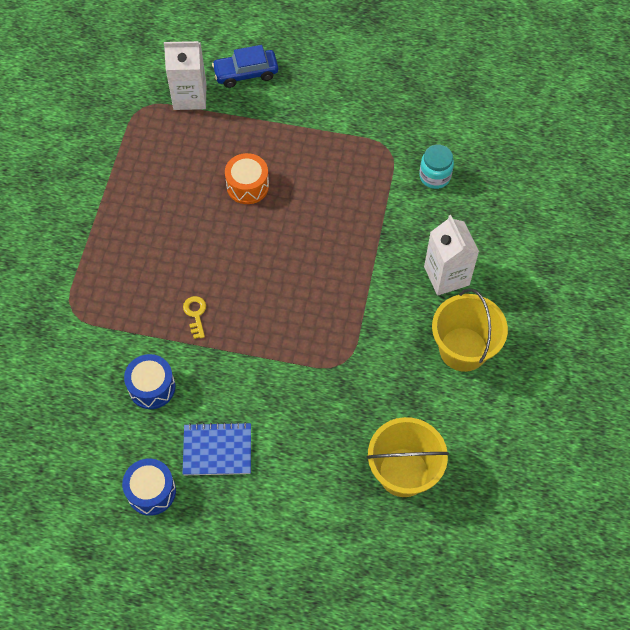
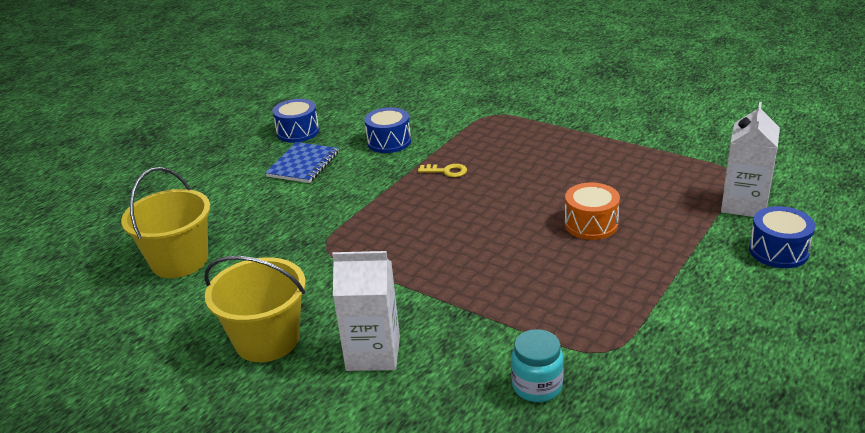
camera: 115 degrees right, 30 degrees down
(246, 73) = (778, 251): blue car -> blue drum

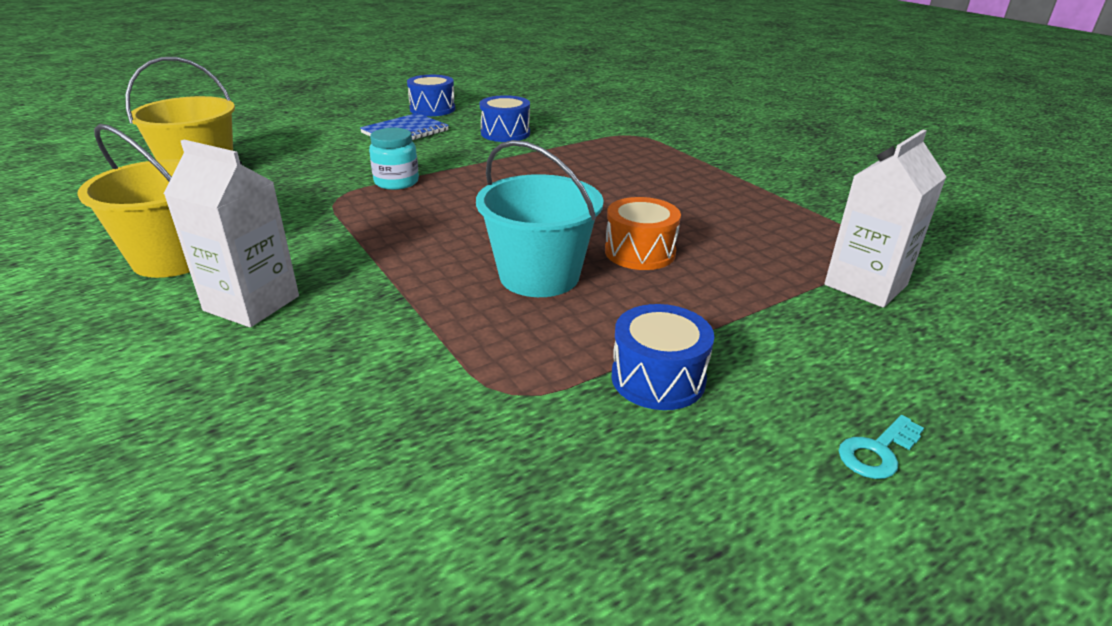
camera: 20 degrees right, 0 degrees up
(446, 171) = (533, 167): yellow key -> none
(537, 386) = (379, 403): turquoise jar -> turquoise jar (396, 182)
(544, 265) = (539, 276): none -> turquoise bucket
(778, 251) = (874, 351): blue drum -> blue drum (658, 378)
(818, 312) = (877, 452): none -> turquoise key

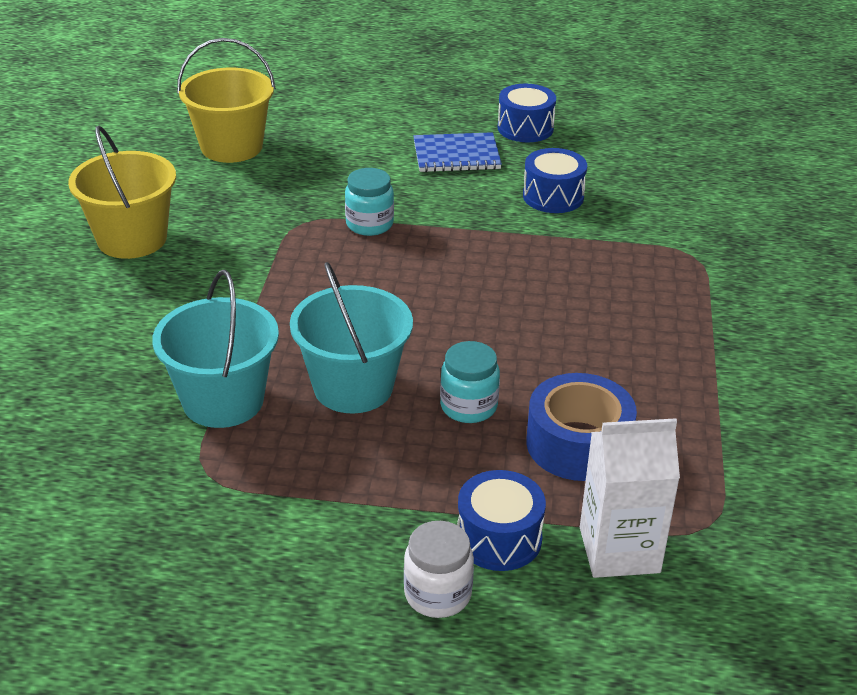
camera: 40 degrees right, 5 degrees up
(252, 303) = (137, 308): white carton -> none
(442, 332) = (223, 400): none -> turquoise bucket
(640, 252) = (468, 406): orange drum -> turquoise jar
(658, 378) = (313, 522): blue drum -> blue drum (499, 538)
(740, 242) = (578, 444): none -> blue tape
(824, 374) = (437, 594): none -> white jar
(877, 452) = (375, 664): turquoise key -> none

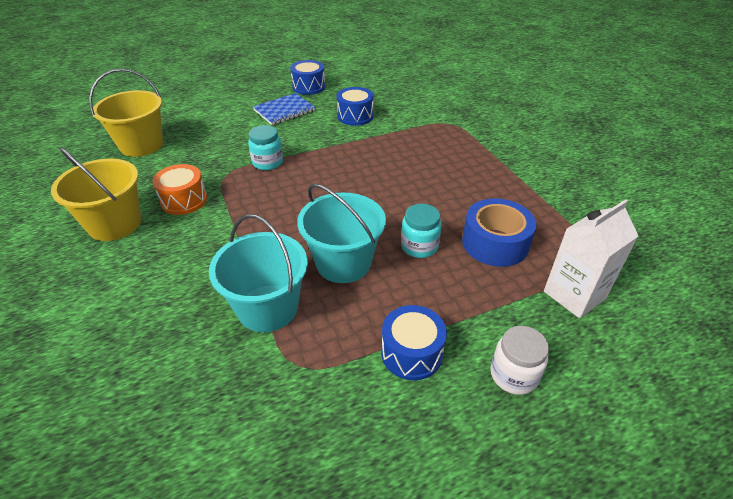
camera: 30 degrees left, 5 degrees up
(228, 238) = (184, 200): none -> orange drum
(499, 538) = (510, 319): blue drum -> blue drum (411, 353)

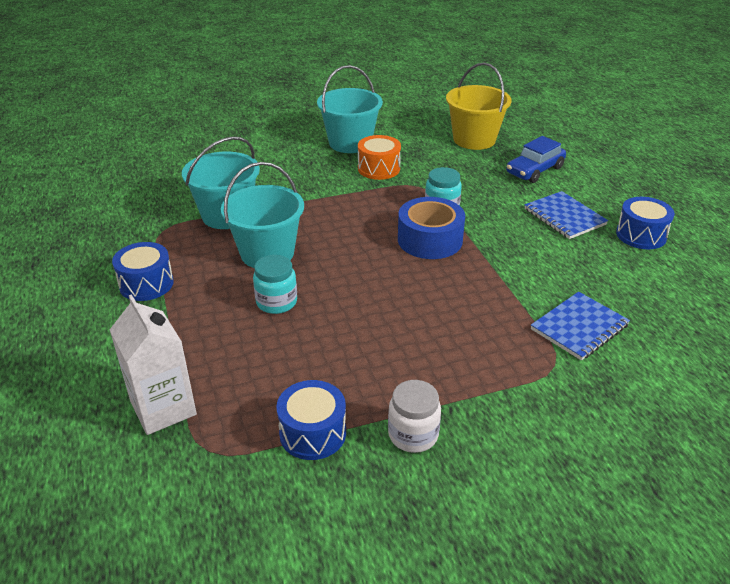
camera: 95 degrees right, 5 degrees down
(115, 224) = (350, 143): yellow bucket -> turquoise bucket
(211, 118) = (534, 170): none -> blue car
(355, 116) = (560, 272): blue drum -> blue drum (313, 433)
(412, 114) = (579, 327): none -> blue notebook
(495, 243) = (266, 361): blue tape -> blue tape (430, 240)
(513, 375) = (94, 339): white jar -> white jar (413, 435)

